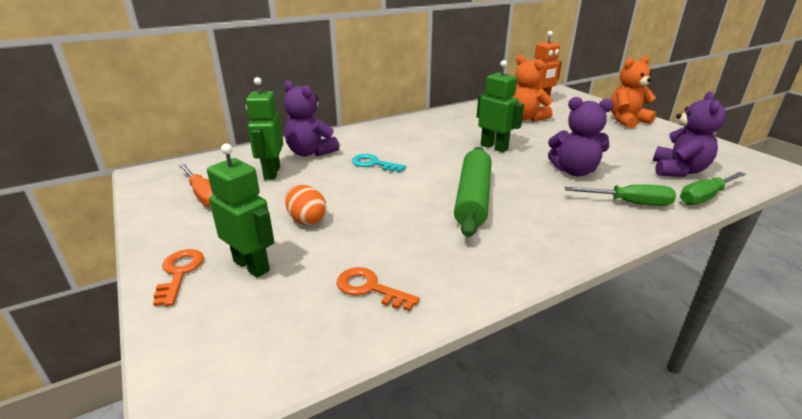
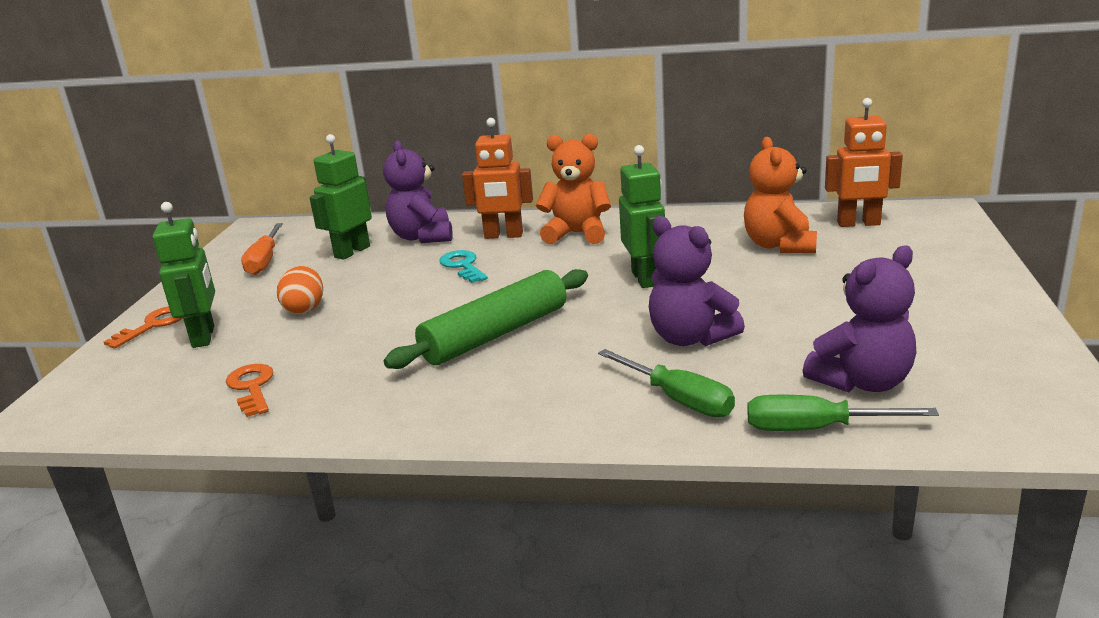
camera: 40 degrees right, 5 degrees down
(366, 141) = (503, 236): none -> orange robot
(626, 120) = (957, 285): orange teddy bear -> orange teddy bear (577, 234)

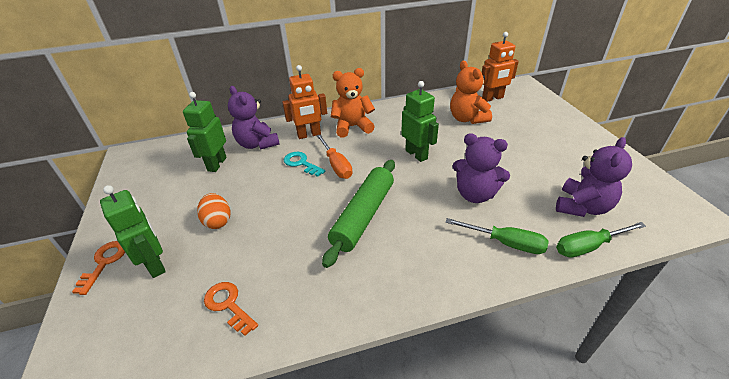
camera: 25 degrees left, 15 degrees up
(264, 261) = (156, 183): orange screwdriver -> orange screwdriver (336, 165)

